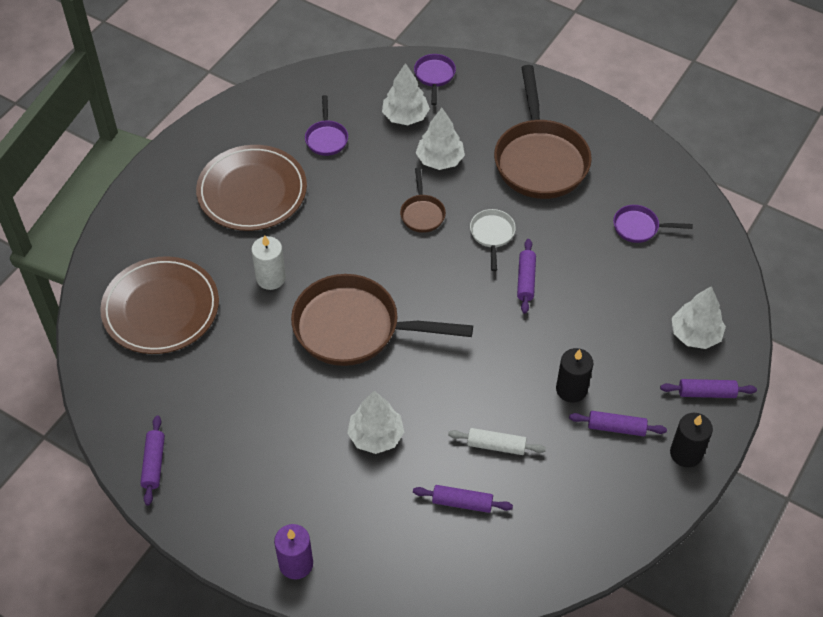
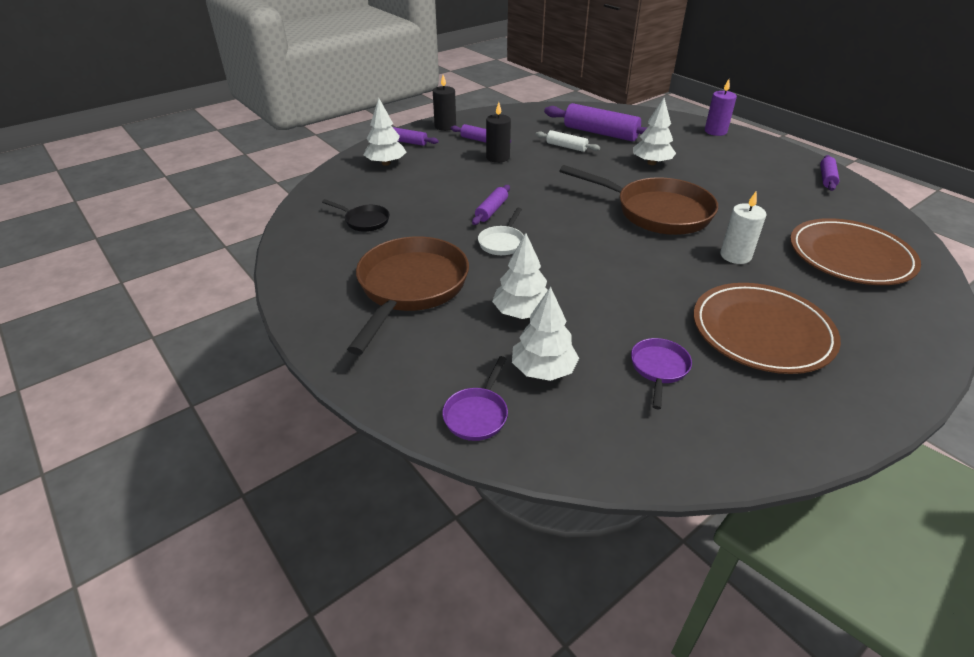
camera: 160 degrees left, 15 degrees down
(422, 213) = (564, 271): brown pan -> none
(462, 502) = (600, 133): purple rolling pin -> purple rolling pin, size x1.87
(639, 227) = (364, 221): purple pan -> black pan

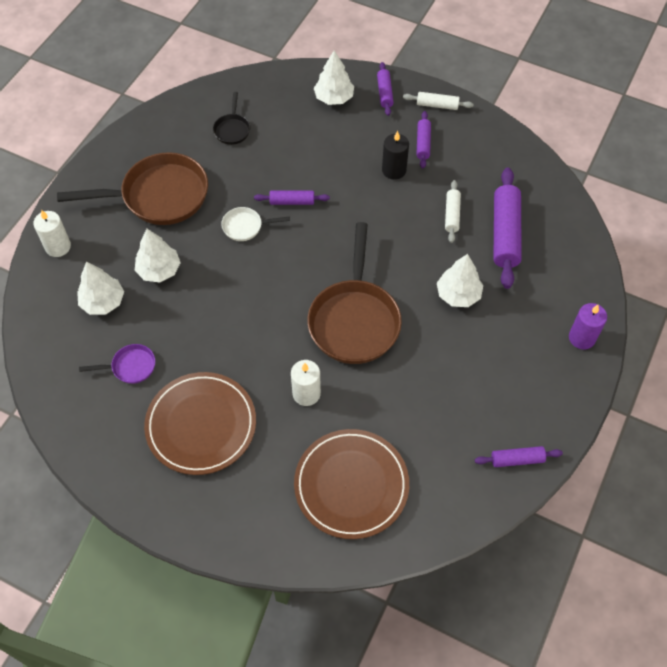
camera: 65 degrees right, 20 degrees up
(421, 392) = (58, 247): none -> white candle
(445, 126) = (437, 105): black candle -> white rolling pin
(477, 414) = (50, 282): purple pan -> none

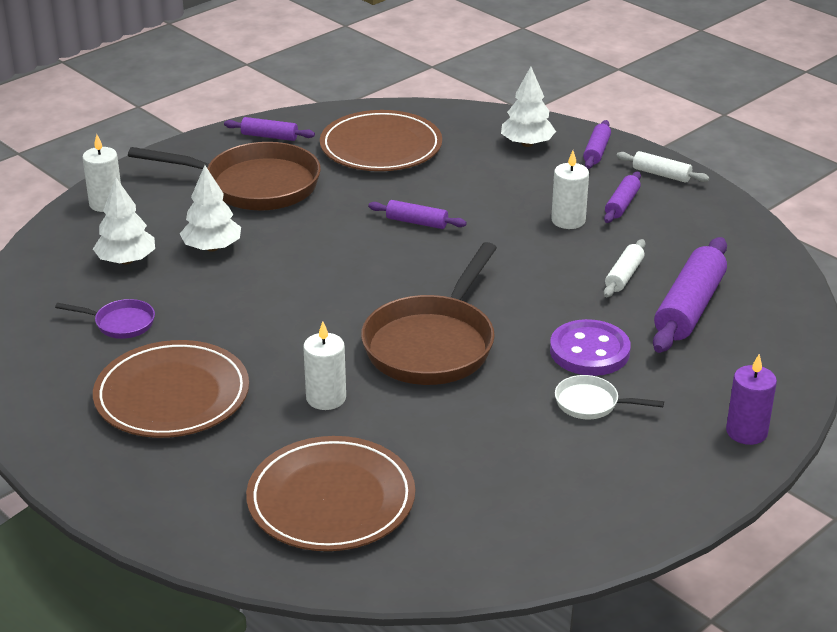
camera: 20 degrees right, 25 degrees down
(232, 129) = (381, 147): black pan -> brown plate
(245, 226) = (344, 232): white pan -> white pan (591, 403)
(394, 170) = (568, 220): black candle -> white candle
(458, 294) = (589, 351): white tree -> purple button
(517, 459) = (581, 532): purple rolling pin -> purple rolling pin (269, 136)

